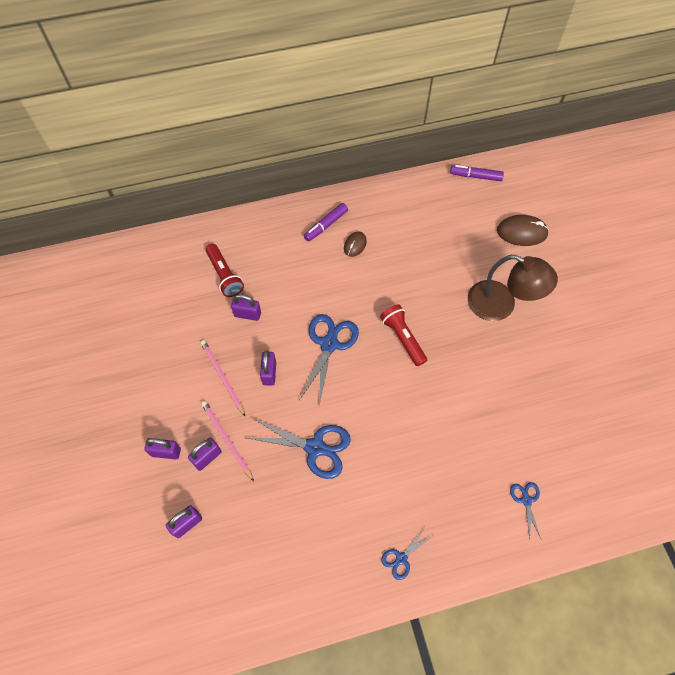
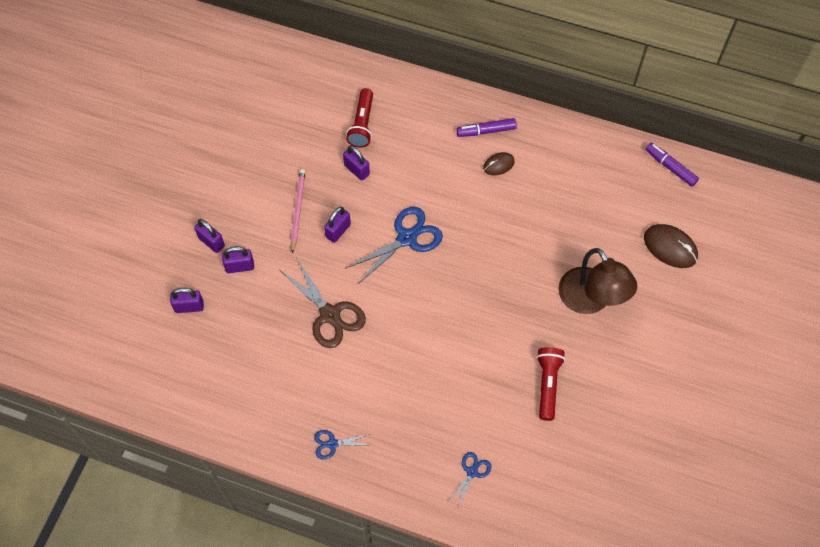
camera: 35 degrees right, 0 degrees up
(227, 439) = (265, 262): pink pencil -> none
(315, 447) = (330, 314): blue scissors -> brown scissors
(402, 338) = (475, 273): red flashlight -> red flashlight (548, 384)

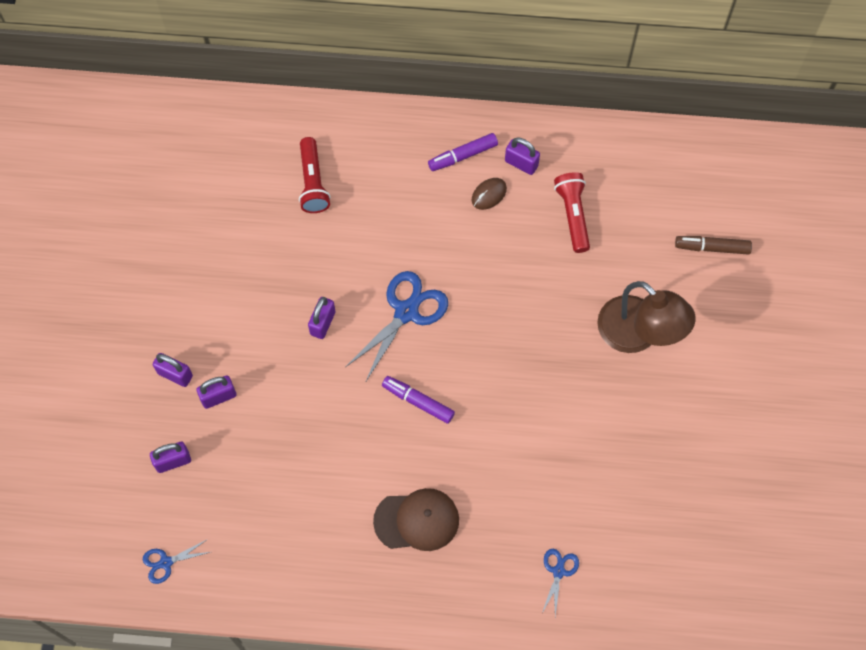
camera: 15 degrees left, 5 degrees up
(298, 210) = (267, 309): pink pencil -> none
(330, 314) = (343, 428): brown scissors -> none
(332, 444) = (391, 581): blue scissors -> blue scissors (166, 562)
(357, 170) = (323, 242): purple padlock -> purple padlock (521, 163)
(367, 401) = (417, 520): none -> brown cap
(548, 384) = (616, 447): red flashlight -> red flashlight (573, 215)
(670, 167) = (687, 149): purple marker -> purple marker (418, 401)
(670, 247) = (712, 247): brown mouse -> brown marker

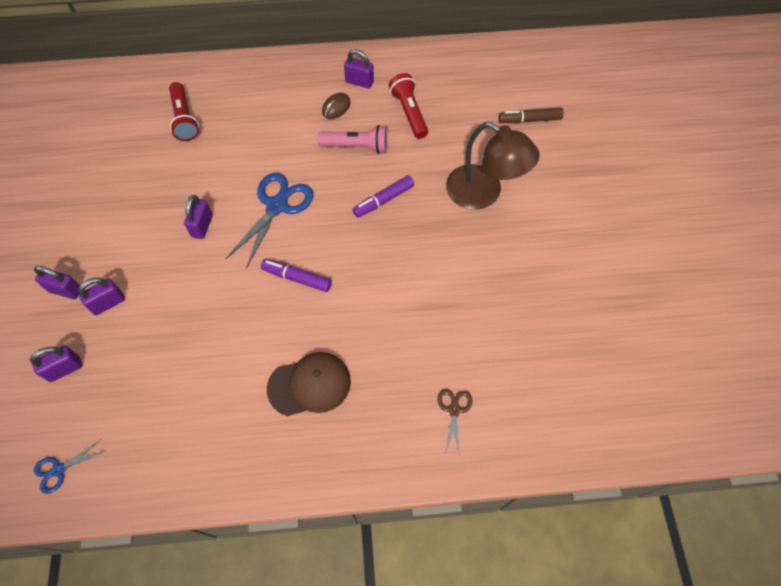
camera: 10 degrees left, 5 degrees down
(462, 156) = (310, 83): purple marker -> purple marker (383, 200)
(505, 251) = (356, 147): none -> pink flashlight
(558, 571) = (454, 410): blue scissors -> brown scissors

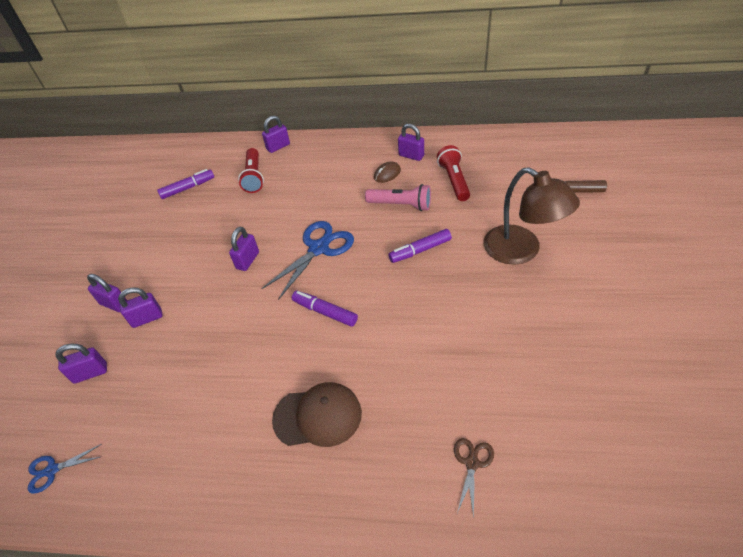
camera: 15 degrees right, 15 degrees down
(108, 138) = (188, 188): none -> purple marker
(204, 75) = (278, 147): none -> purple padlock

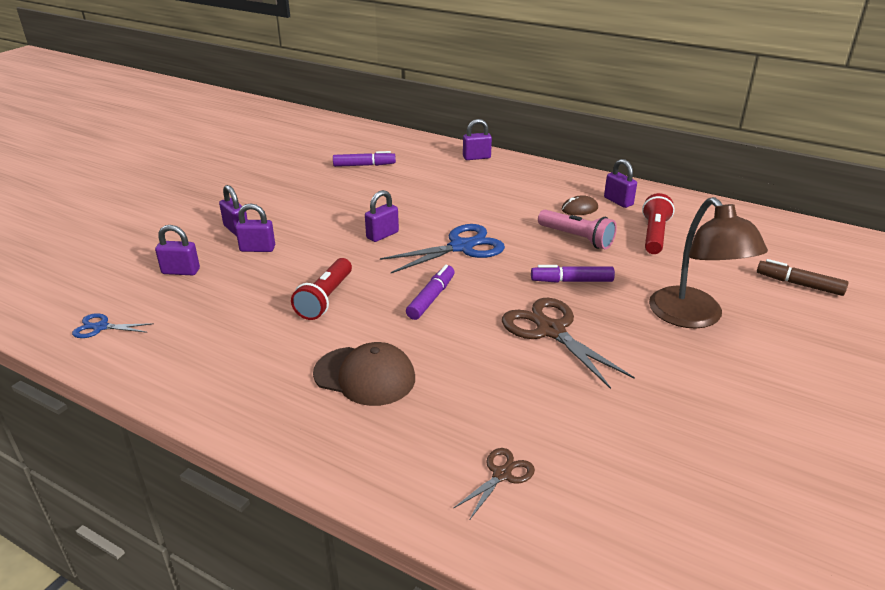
camera: 20 degrees right, 15 degrees down
(254, 177) = (435, 174): red flashlight -> red flashlight (325, 299)
(325, 312) = (431, 298): purple marker -> purple marker turned 60 degrees clockwise
(431, 306) = (551, 330): none -> brown scissors

